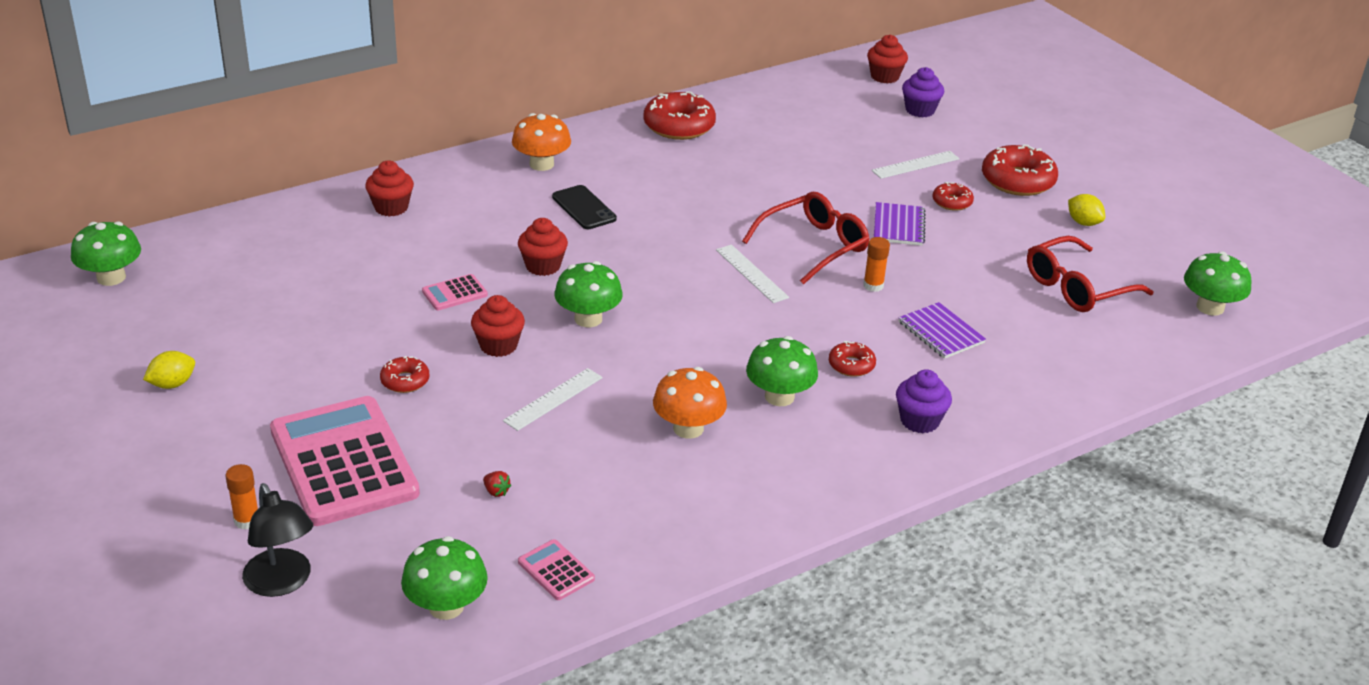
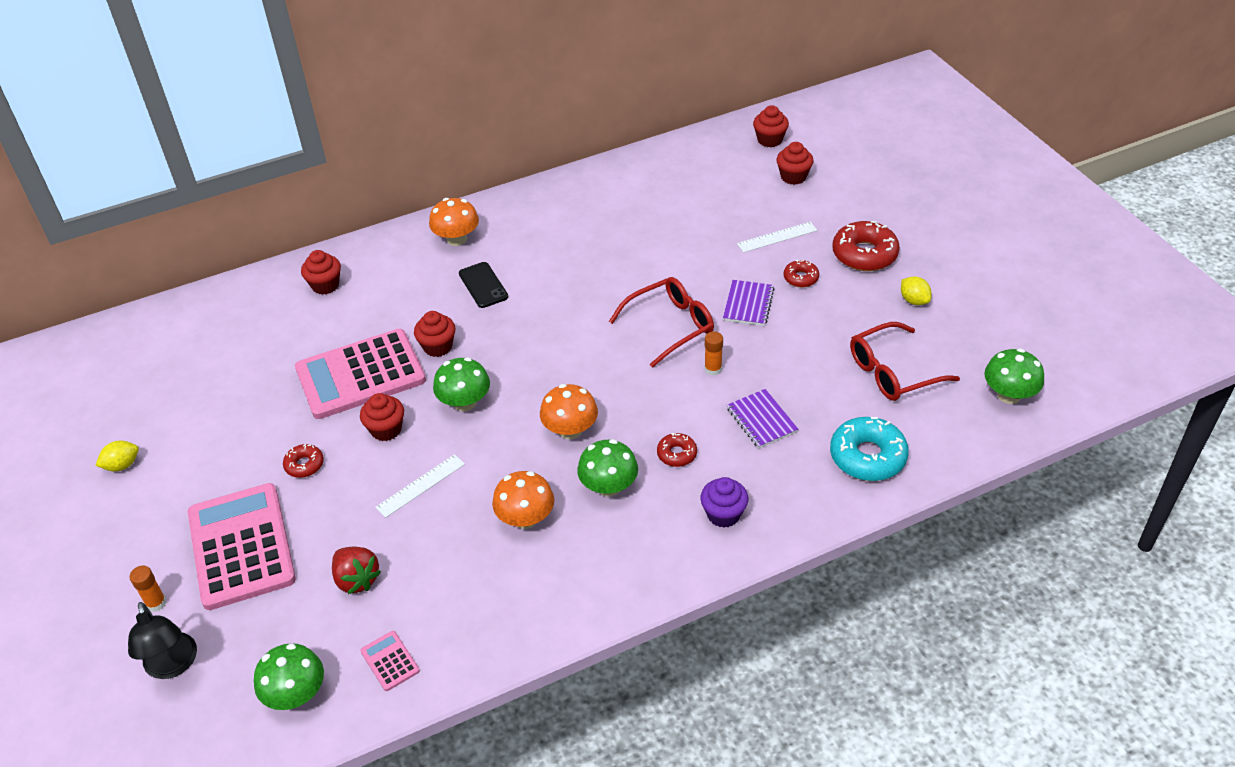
camera: 10 degrees right, 10 degrees up
(111, 277) = (93, 357): green mushroom -> none
(454, 293) = (360, 375): pink calculator -> pink calculator, size x2.47
(496, 491) = (357, 579): red strawberry -> red strawberry, size x2.20
(679, 126) = (580, 196): red donut -> none
(721, 344) = (570, 430): none -> orange mushroom
(751, 273) = (611, 355): white ruler -> none
(920, 110) = (793, 177): purple cupcake -> red cupcake
(1069, 365) = (867, 456): none -> turquoise donut

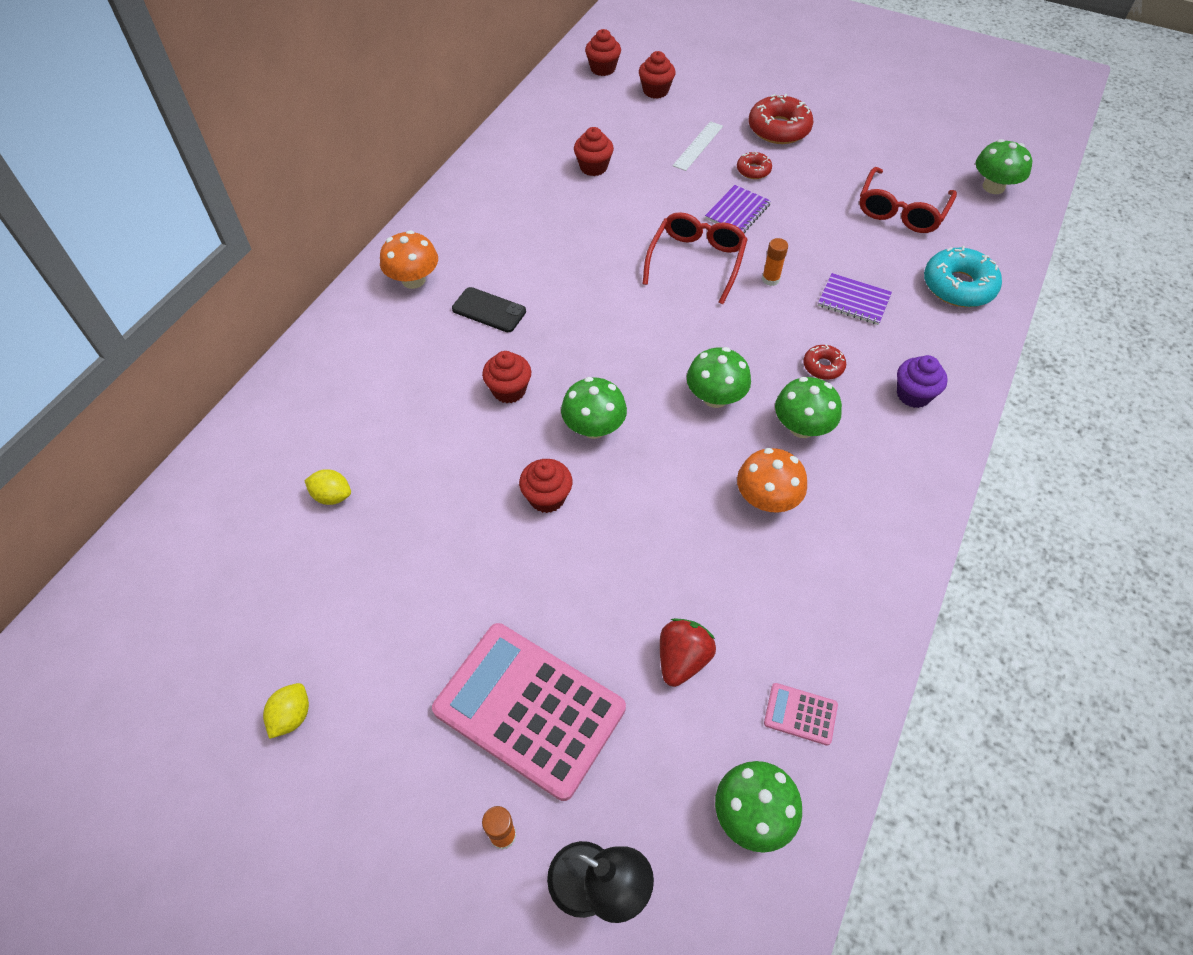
camera: 40 degrees left, 10 degrees up
(304, 465) = (503, 583): red donut -> none
(325, 285) = (322, 392): red cupcake -> red cupcake (593, 167)
(357, 579) = (682, 659): red strawberry -> red strawberry turned 75 degrees counterclockwise
(360, 375) = (461, 460): pink calculator -> none
(420, 485) = (640, 530): white ruler -> none
(570, 430) = (715, 397): orange mushroom -> green mushroom
(748, 304) = (737, 211): purple notebook -> purple notebook turned 60 degrees clockwise
(914, 300) = (853, 148): yellow lemon -> yellow lemon (332, 496)

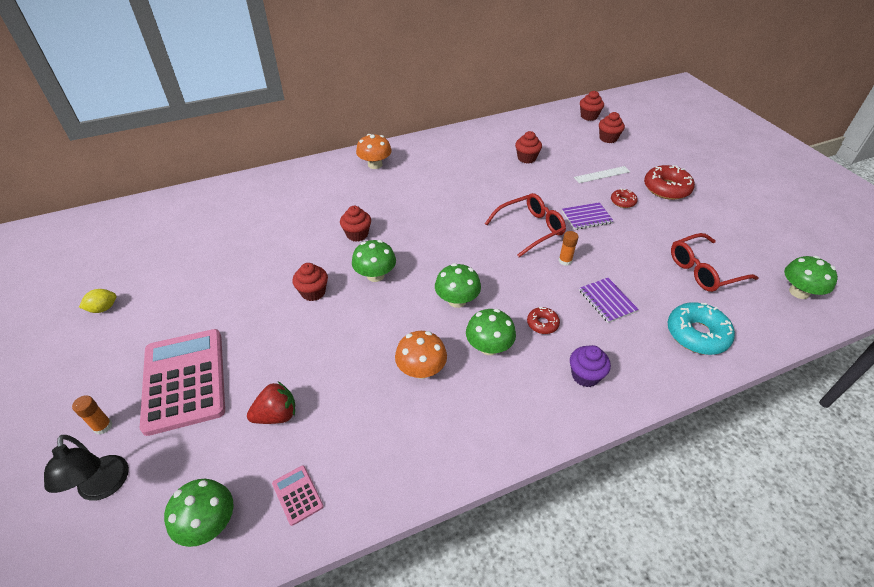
camera: 40 degrees right, 10 degrees down
(332, 496) = (229, 232): yellow lemon -> none
(489, 310) = (392, 195): black phone -> none

